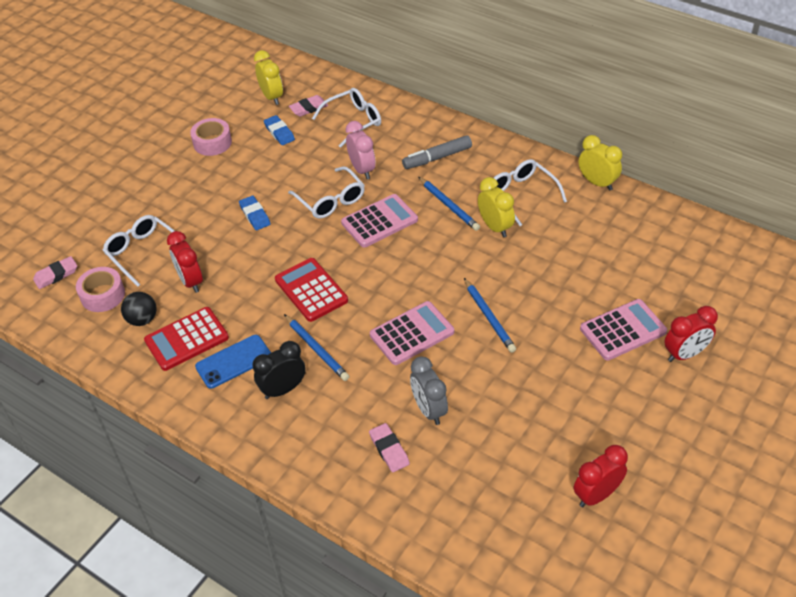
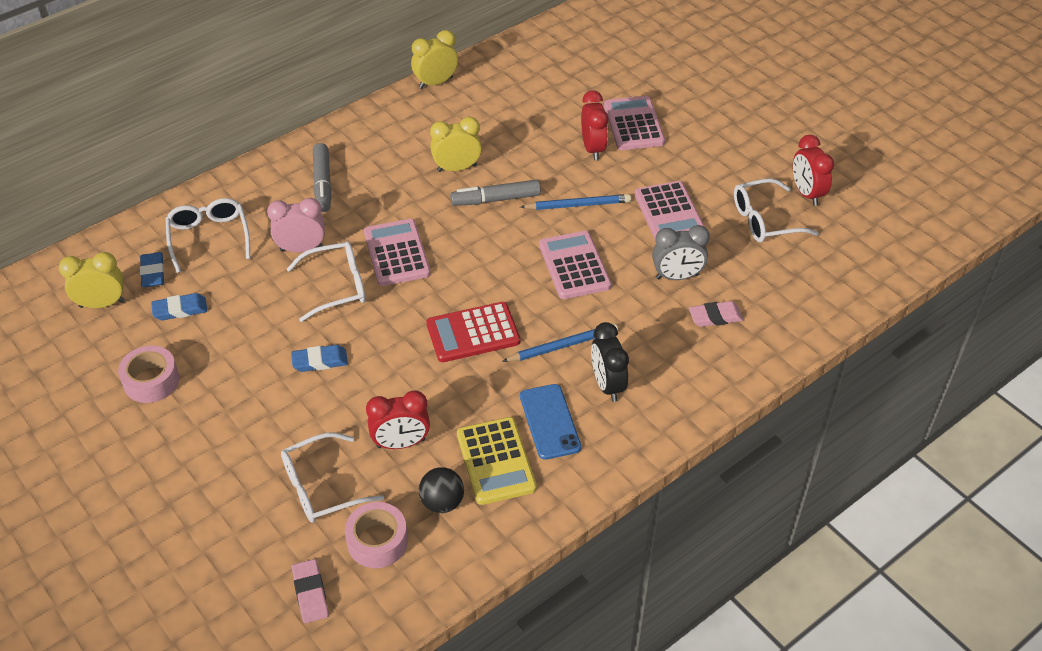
camera: 75 degrees left, 0 degrees up
(187, 339) = (496, 461): red calculator -> yellow calculator
(309, 108) = (153, 272): pink eraser -> blue eraser
(449, 205) = (404, 193): blue pencil -> none
(469, 262) = (495, 199): none -> grey marker
(509, 386) = (669, 214): none -> pink calculator
(522, 195) = (422, 137): white glasses -> white glasses (765, 220)
(685, 354) = (676, 97): red clock -> red clock (593, 149)

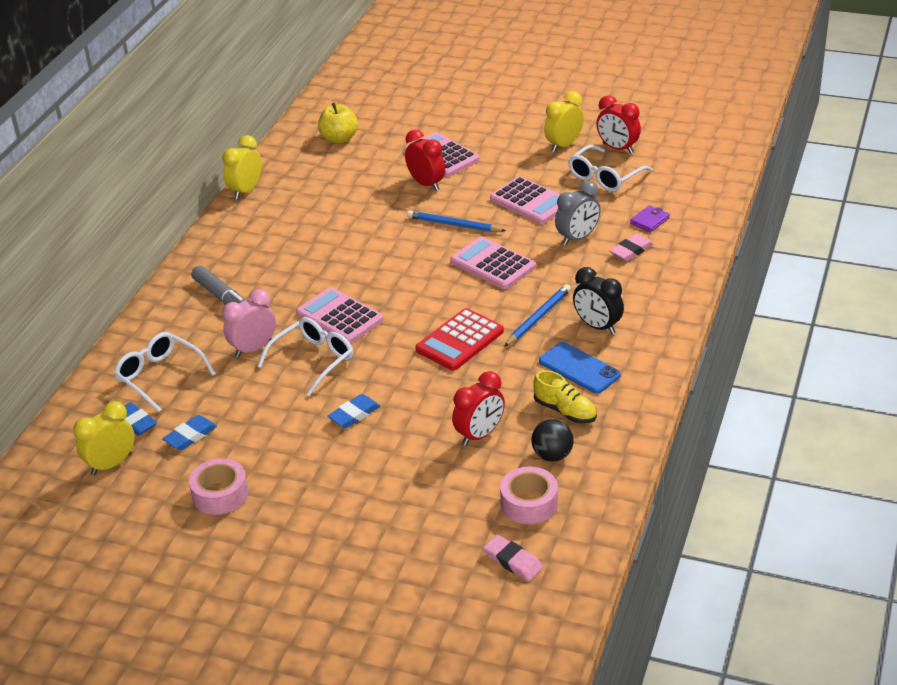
camera: 30 degrees left, 10 degrees down
(322, 487) = (447, 492): white glasses -> none
(457, 168) = (328, 241): yellow clock -> yellow clock (564, 145)
(495, 199) = (383, 248): grey marker -> none
(496, 461) = (565, 411): yellow calculator -> yellow shoe
(560, 64) = (339, 139): none -> yellow apple
(578, 205) = (454, 225): blue pencil -> blue pencil turned 120 degrees counterclockwise
(763, 292) = (649, 221): none -> purple wallet

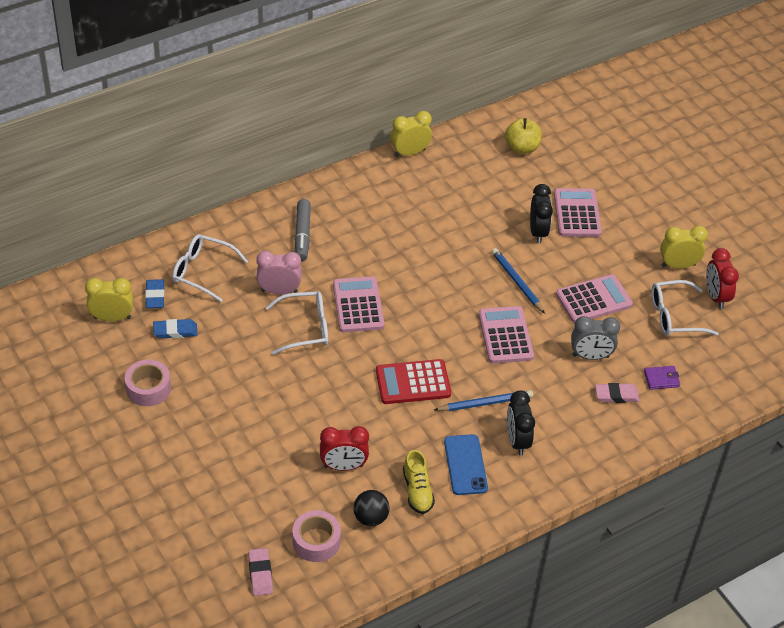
camera: 35 degrees right, 10 degrees up
(160, 377) = (203, 272): white glasses -> white glasses turned 60 degrees counterclockwise
(354, 414) = (285, 390): blue eraser -> none
(426, 184) = (537, 232): red clock -> black clock
(530, 202) = (593, 300): pink calculator -> pink calculator turned 105 degrees counterclockwise

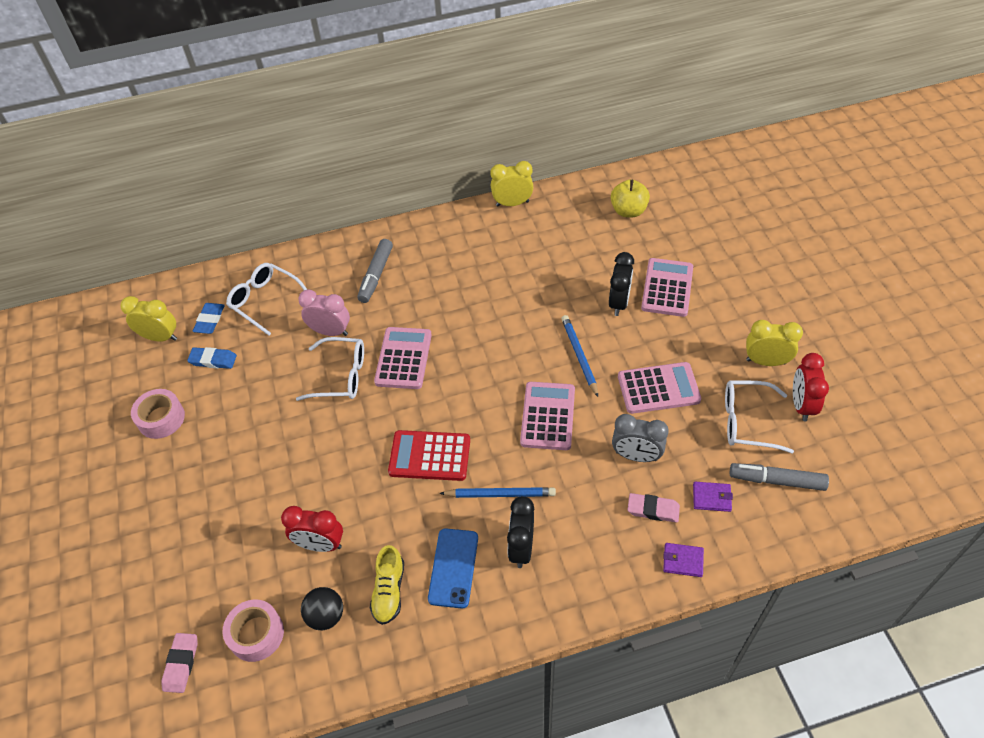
camera: 20 degrees right, 5 degrees up
(651, 429) = (683, 561): none -> purple wallet
(710, 358) = (776, 480): none -> grey marker

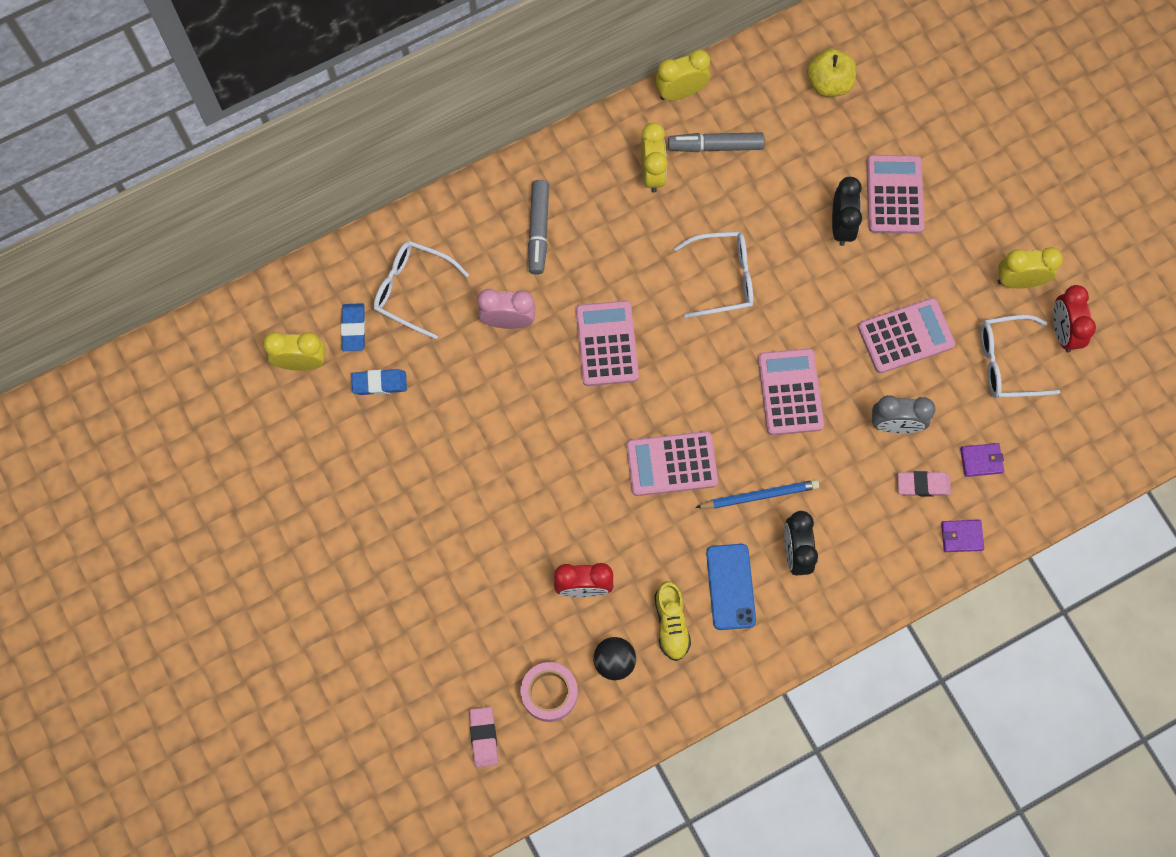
camera: 15 degrees left, 20 degrees up
(161, 418) = (348, 470): pink tape -> none
(340, 376) = (539, 379): white glasses -> white glasses (722, 278)
(429, 456) = (671, 464): red calculator -> pink calculator
(475, 250) = (652, 173): none -> yellow clock
(579, 356) = (809, 307): blue pencil -> none
(776, 480) = (1045, 429): grey marker -> grey marker (715, 146)

